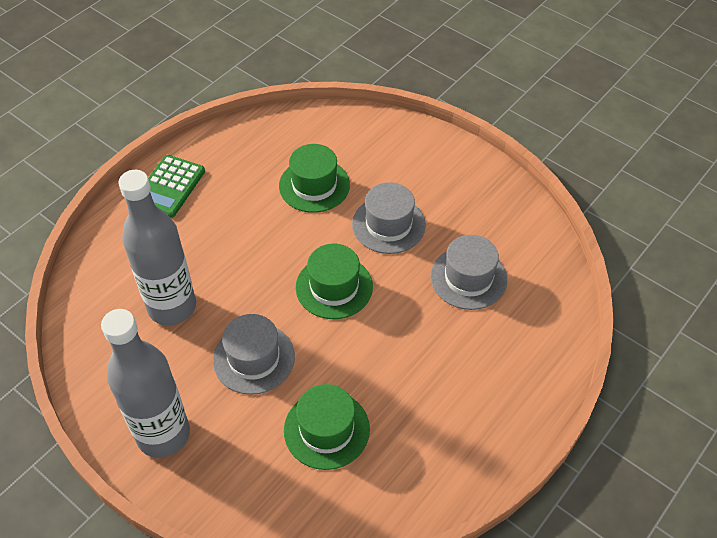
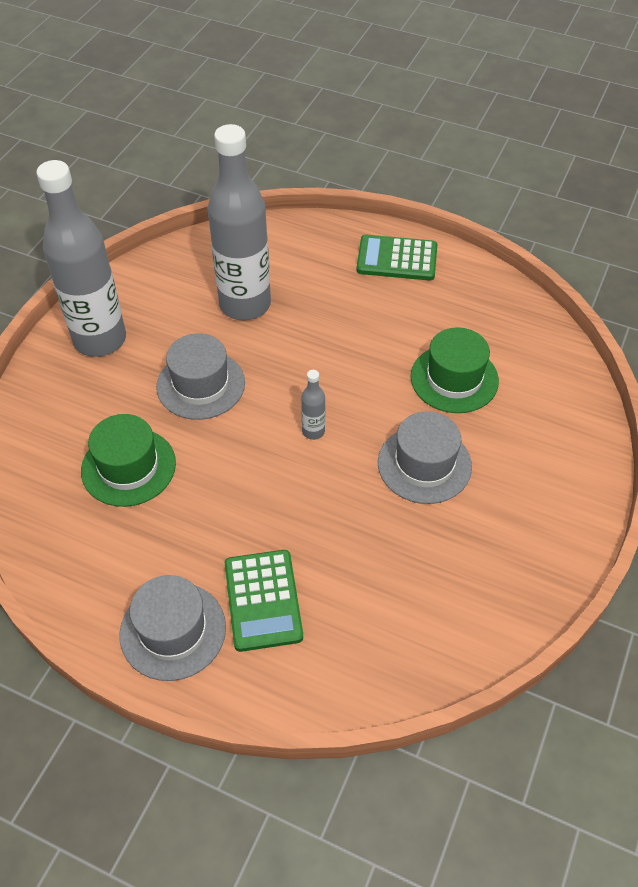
camera: 75 degrees right, 0 degrees up
(334, 287) = (313, 431): green hat -> grey bottle
(468, 278) = (372, 566): grey hat -> grey hat (173, 630)
(482, 353) = (263, 600): none -> green calculator

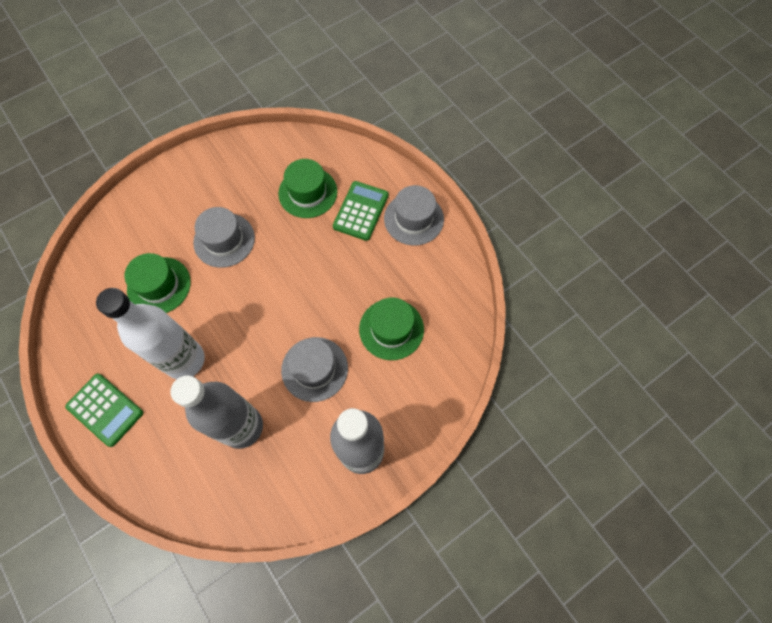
camera: 150 degrees left, 15 degrees up
(313, 431) = (269, 294): grey bottle -> none
(355, 328) = (185, 360): none -> white bottle
(363, 587) = (308, 192): none -> green hat

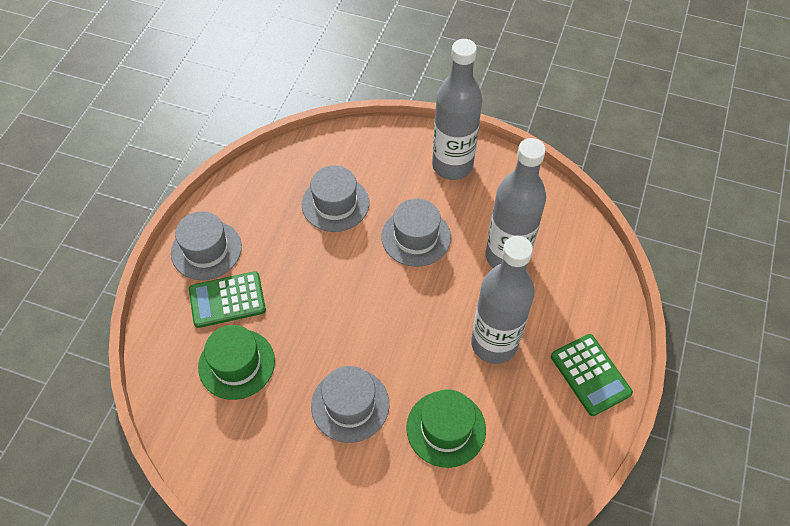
camera: 125 degrees left, 10 degrees down
(105, 410) = (590, 375): green calculator -> green calculator turned 150 degrees clockwise
(185, 360) = (494, 343): white bottle -> grey bottle
(391, 329) = (335, 203): green hat -> grey hat

